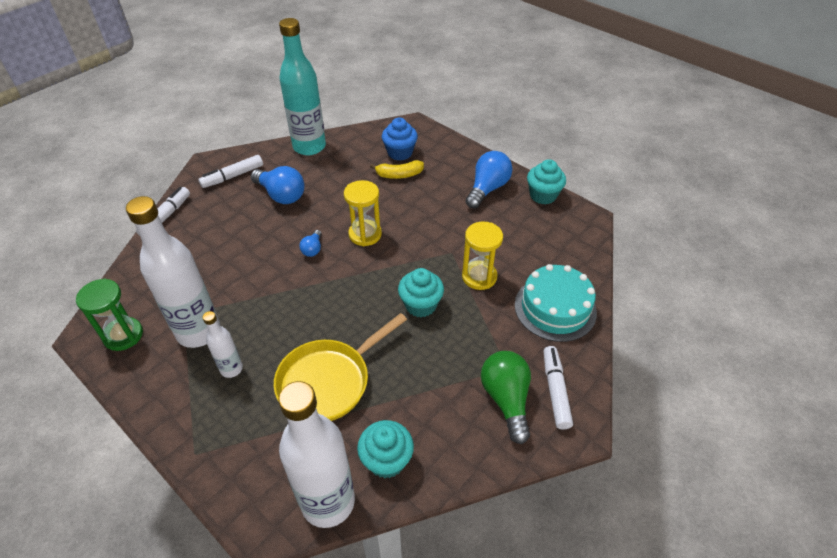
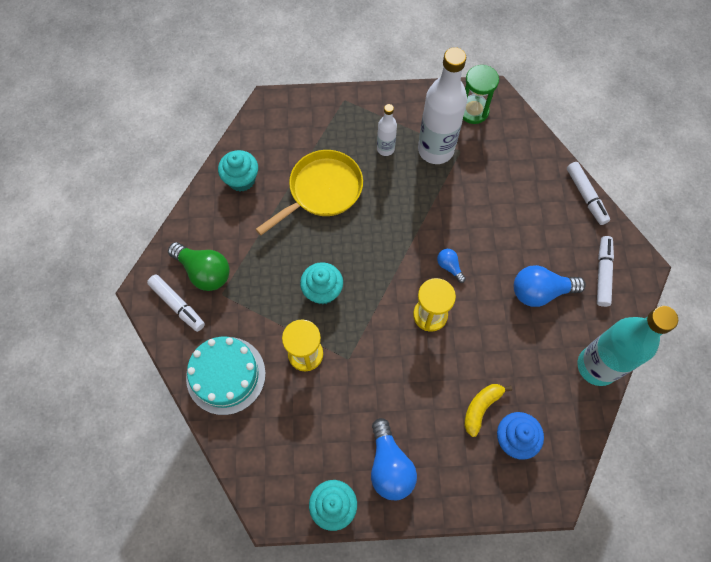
camera: 135 degrees right, 20 degrees up
(328, 502) = (251, 137): white bottle -> none
(329, 381) = (321, 191): yellow pan -> yellow pan turned 45 degrees clockwise

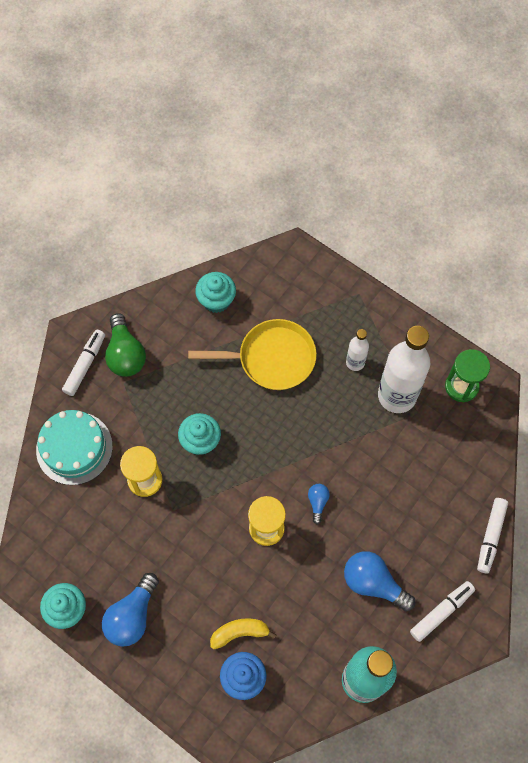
camera: 40 degrees right, 0 degrees up
(177, 305) = (85, 365): white marker -> white marker turned 150 degrees counterclockwise

